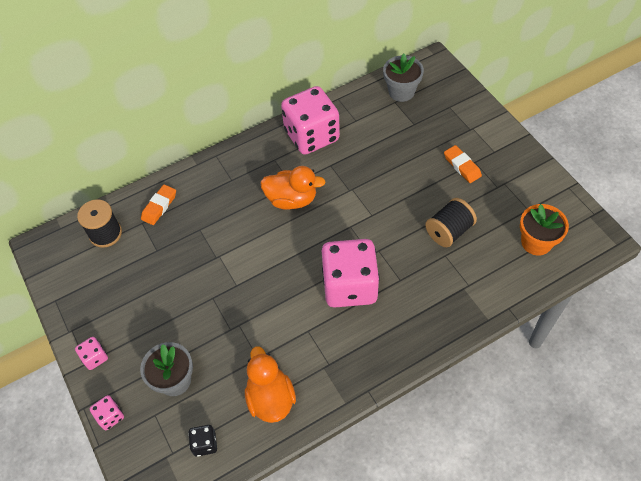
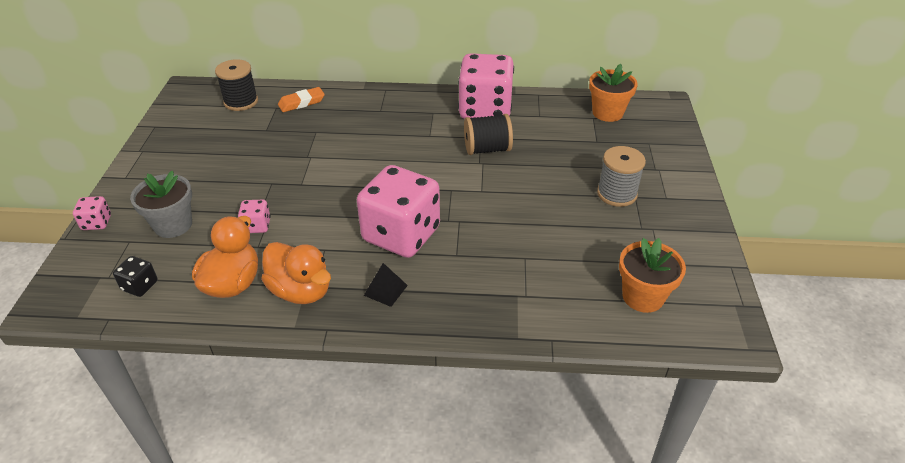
camera: 30 degrees right, 15 degrees down
(95, 357) = (135, 177): pink dice -> pink dice (257, 226)
(292, 199) = (417, 146): orange duck -> orange duck (301, 291)
(379, 337) = (385, 290): none -> black pyramid
(401, 92) = (607, 113): grey flower pot -> orange flower pot
(448, 231) = (549, 240): black spool -> black spool (487, 149)
(462, 166) = (617, 194): orange eraser -> grey spool

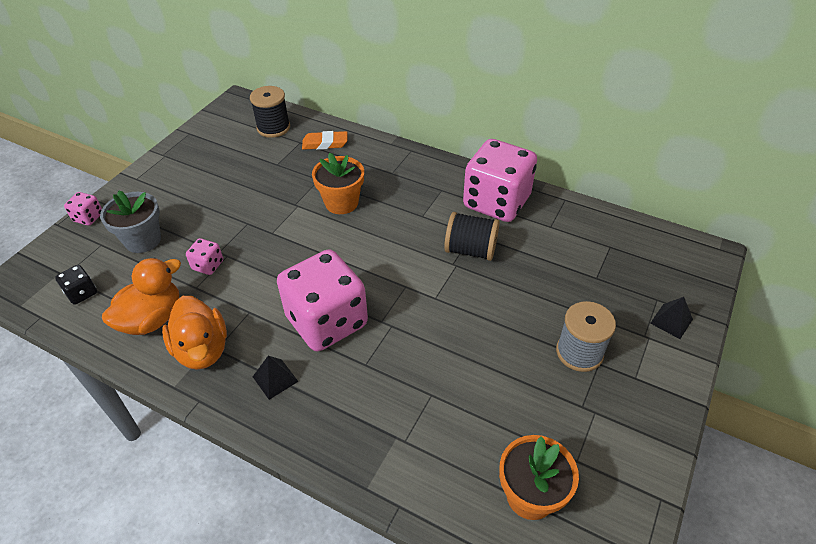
camera: 25 degrees right, 5 degrees up
(607, 113) = (630, 245): orange flower pot -> orange flower pot (341, 203)
(667, 154) = (671, 321): none -> black pyramid

